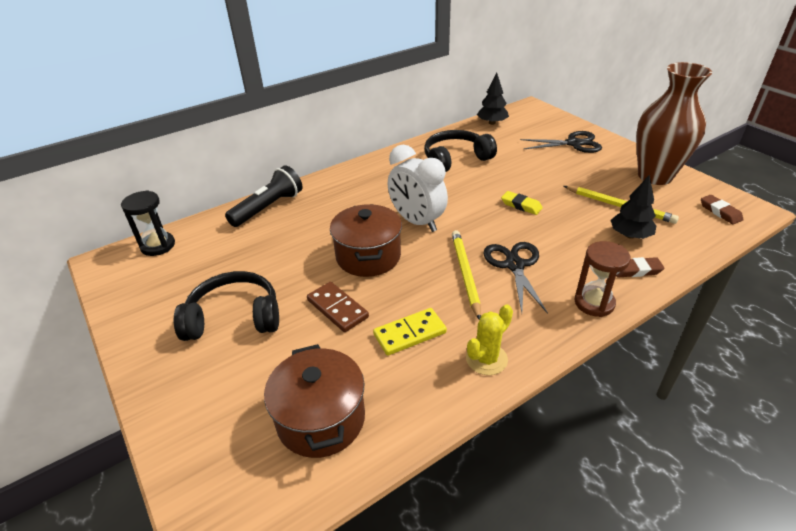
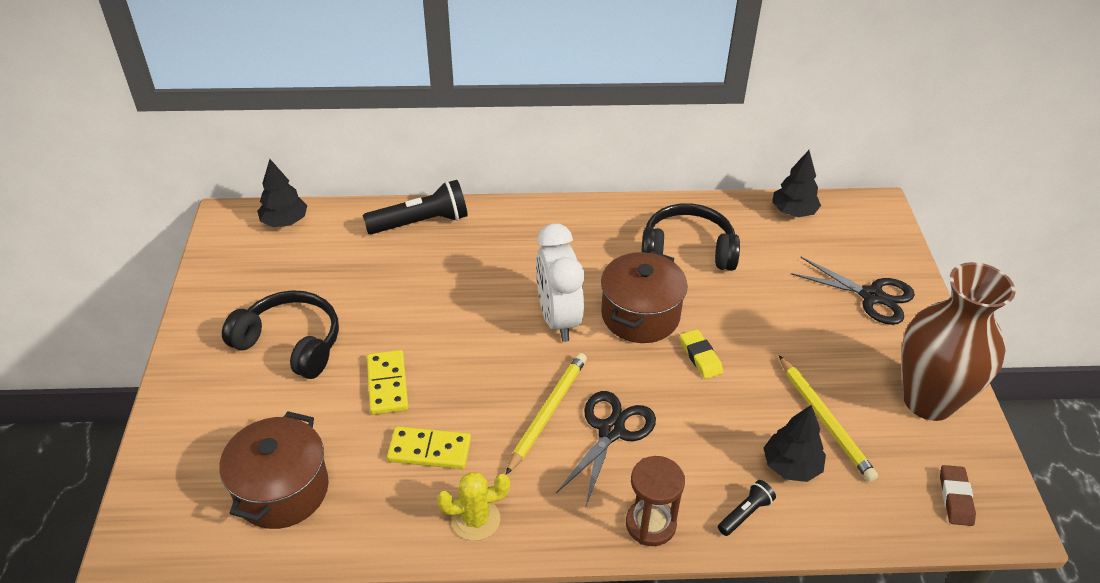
camera: 30 degrees right, 5 degrees up
(158, 246) = (285, 221): black hourglass -> black tree
(337, 309) = (387, 384): brown domino -> yellow domino
(368, 256) = (468, 338): brown pot -> brown pot (640, 315)
(636, 270) = (745, 513): brown eraser -> black flashlight

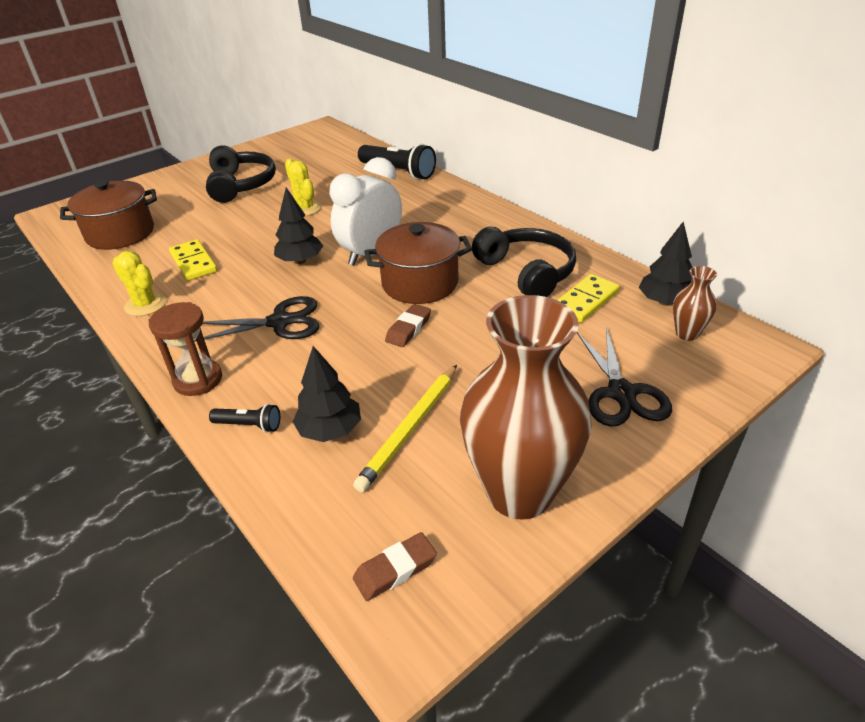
camera: 55 degrees right, 5 degrees down
(285, 221) = (340, 140): black tree -> black tree (300, 261)
(387, 384) = (238, 225): yellow domino -> yellow domino (585, 301)
(414, 320) = (304, 208): none -> yellow cactus
(547, 413) = (271, 289): yellow pencil -> none
(700, 357) = (408, 329): yellow eraser -> brown eraser
(837, 227) = (687, 333): none -> brown vase

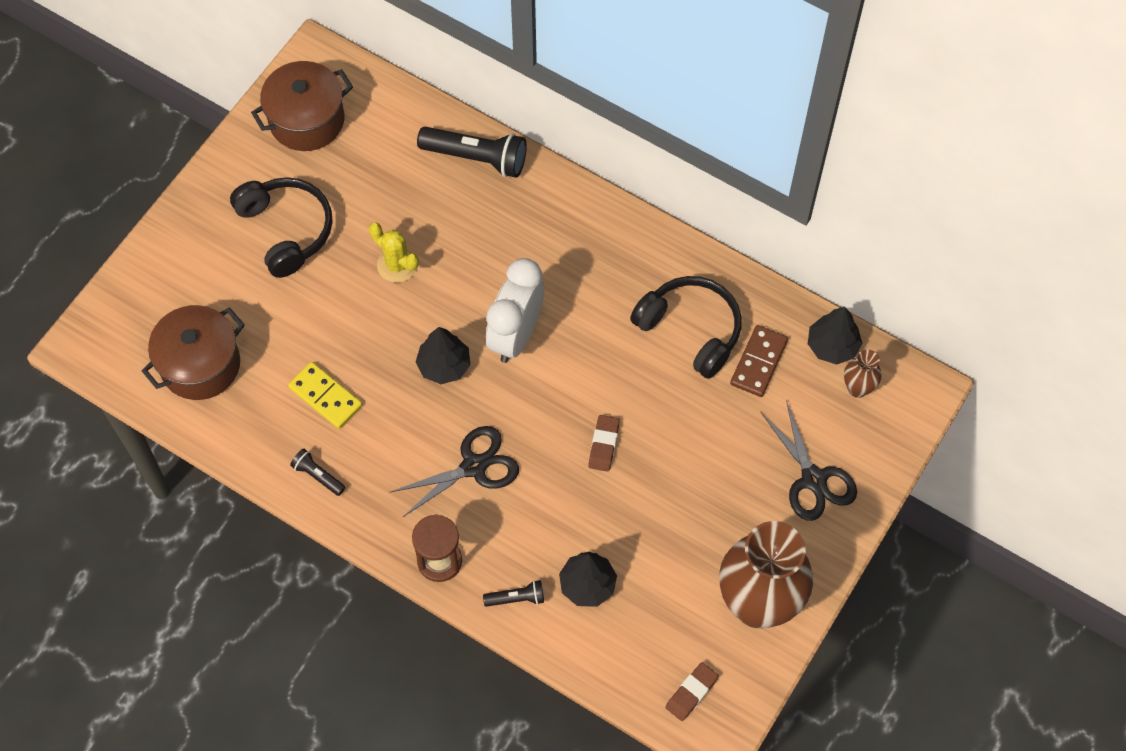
camera: 20 degrees left, 25 degrees up
(145, 304) = (318, 476): yellow cactus -> black flashlight
(410, 428) = (652, 565): yellow pencil -> none
(420, 283) = (588, 373): brown pot -> brown pot (307, 120)
(585, 301) = (758, 362): yellow domino -> brown domino

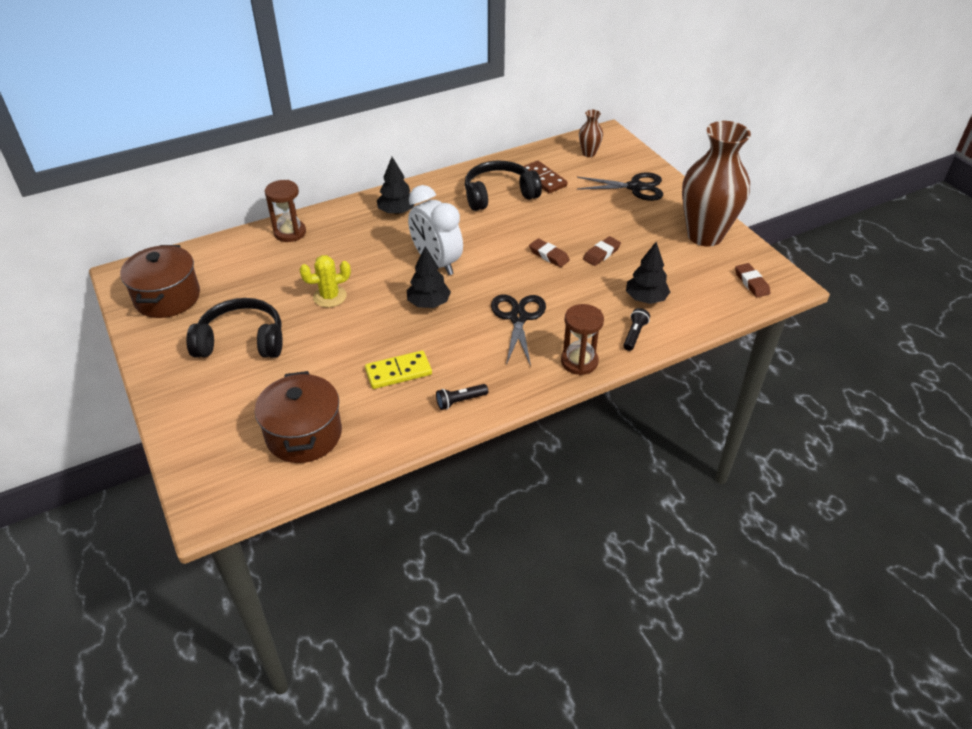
camera: 60 degrees left, 20 degrees down
(476, 158) = (290, 233): black flashlight -> brown hourglass
(643, 501) = (601, 254): none -> brown eraser
(832, 346) = (555, 152): black tree -> black tree (397, 212)

